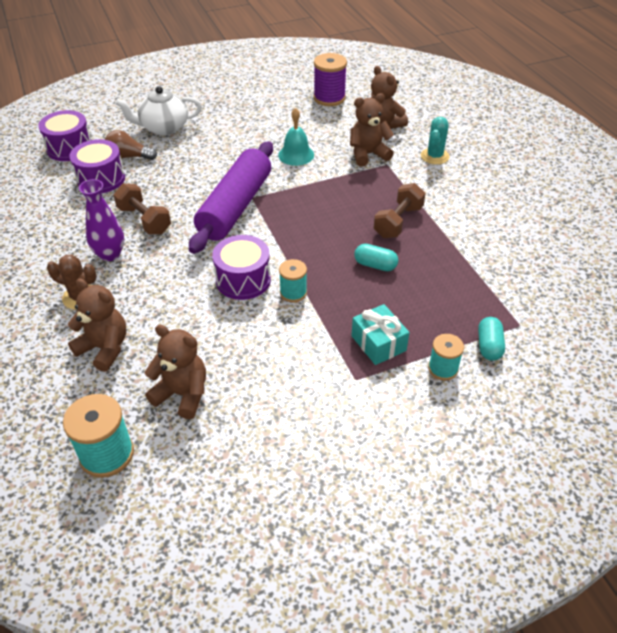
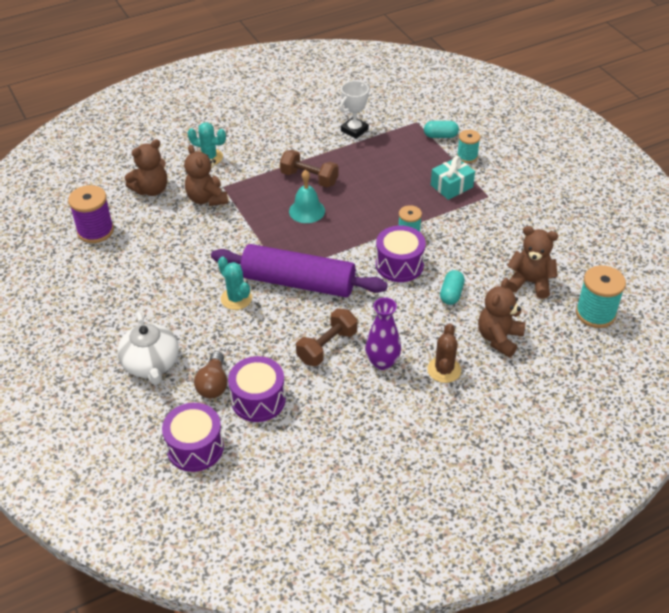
camera: 95 degrees left, 0 degrees up
(182, 394) = (530, 282): brown teddy bear -> brown teddy bear turned 90 degrees clockwise
(224, 170) = (236, 298): none -> turquoise cactus
(296, 155) = (208, 248): turquoise bell -> turquoise bell (307, 211)
(375, 265) = (367, 190): turquoise capsule -> turquoise capsule (451, 294)
(493, 264) = (354, 130): none -> white trophy

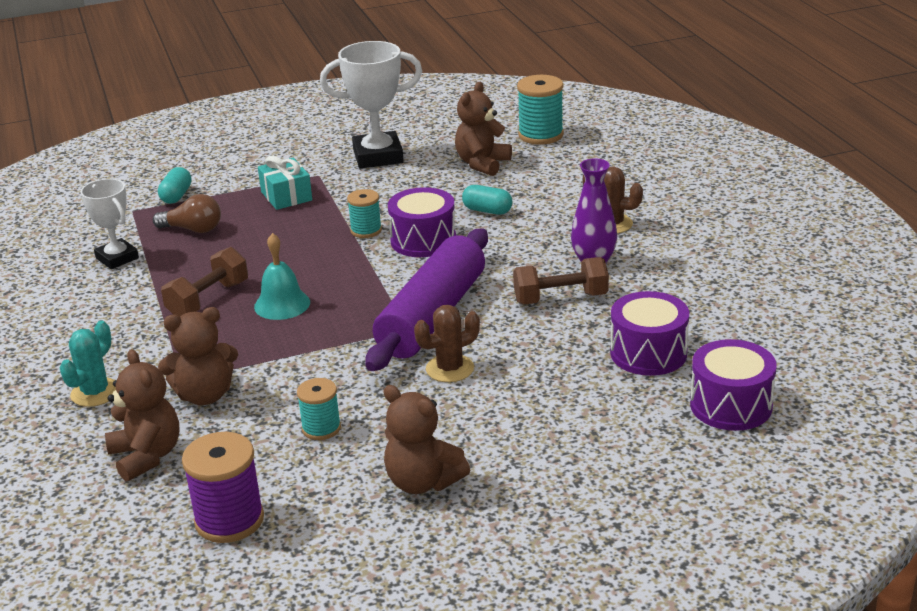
camera: 80 degrees left, 15 degrees down
(151, 364) = (570, 447): white teapot -> none
(213, 384) = (617, 390): brown light bulb -> brown light bulb (193, 229)
(236, 298) = (450, 369): turquoise cactus -> brown cactus
(327, 347) = (560, 298): brown dumbbell -> brown dumbbell turned 60 degrees counterclockwise
(467, 156) = (232, 182): turquoise spool -> turquoise spool (321, 428)
(499, 338) = (567, 188): brown teddy bear -> brown teddy bear (422, 482)
(527, 222) = (378, 156): none -> white trophy

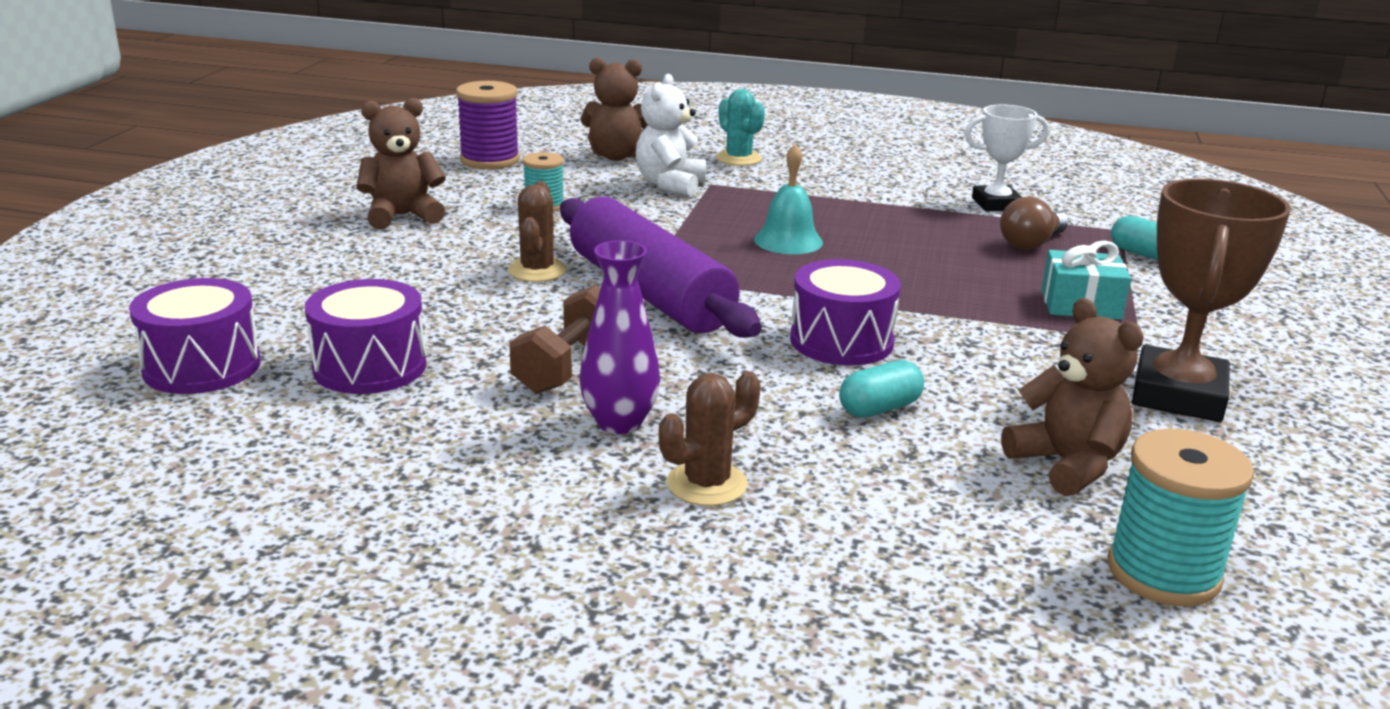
camera: 120 degrees right, 5 degrees down
(205, 395) = (670, 185): brown teddy bear -> white teddy bear
(208, 300) = (846, 217): brown dumbbell -> none
(366, 230) = (915, 319): turquoise spool -> none
(378, 156) = (1177, 395): white trophy -> brown trophy

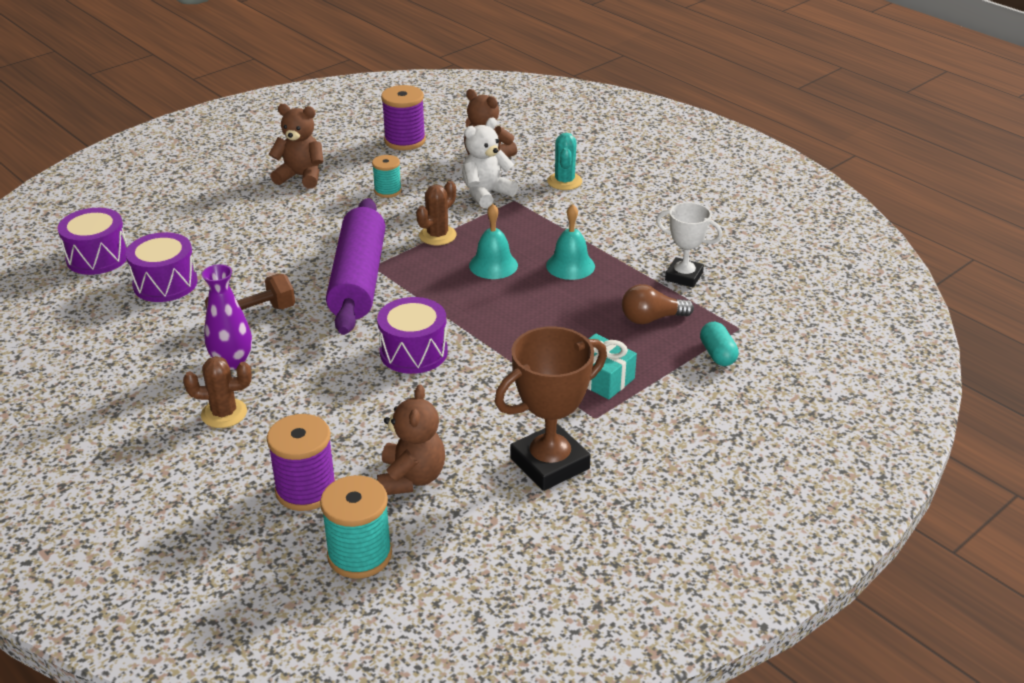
camera: 35 degrees right, 10 degrees up
(537, 270) = (320, 243): brown cactus -> brown cactus (437, 235)
(871, 222) = (570, 265): none -> turquoise bell
(879, 408) = (368, 404): turquoise capsule -> none
(969, 528) = (306, 490): none -> purple spool

